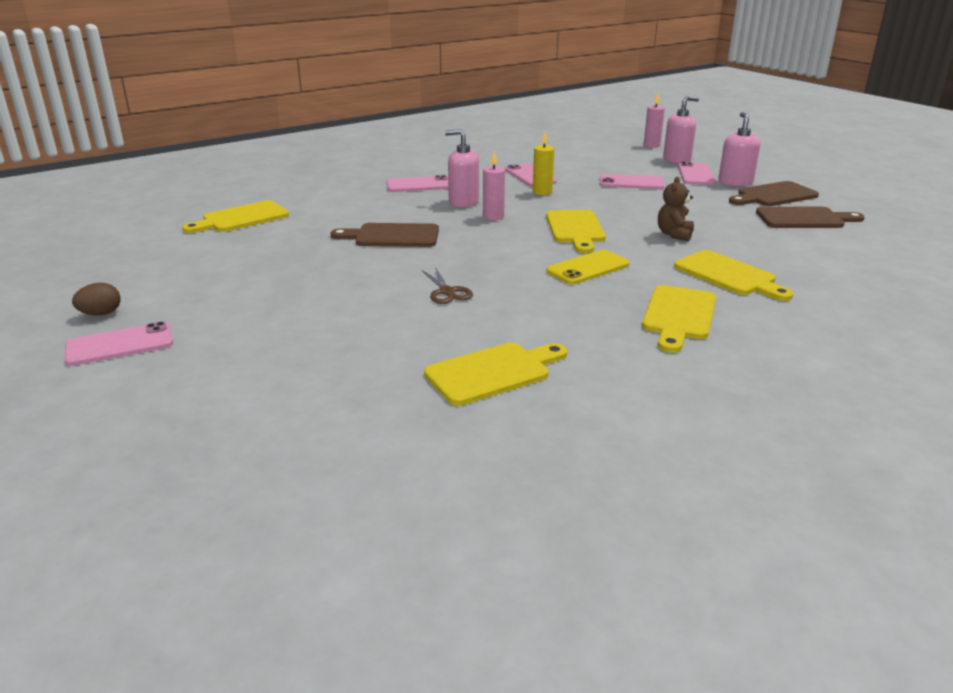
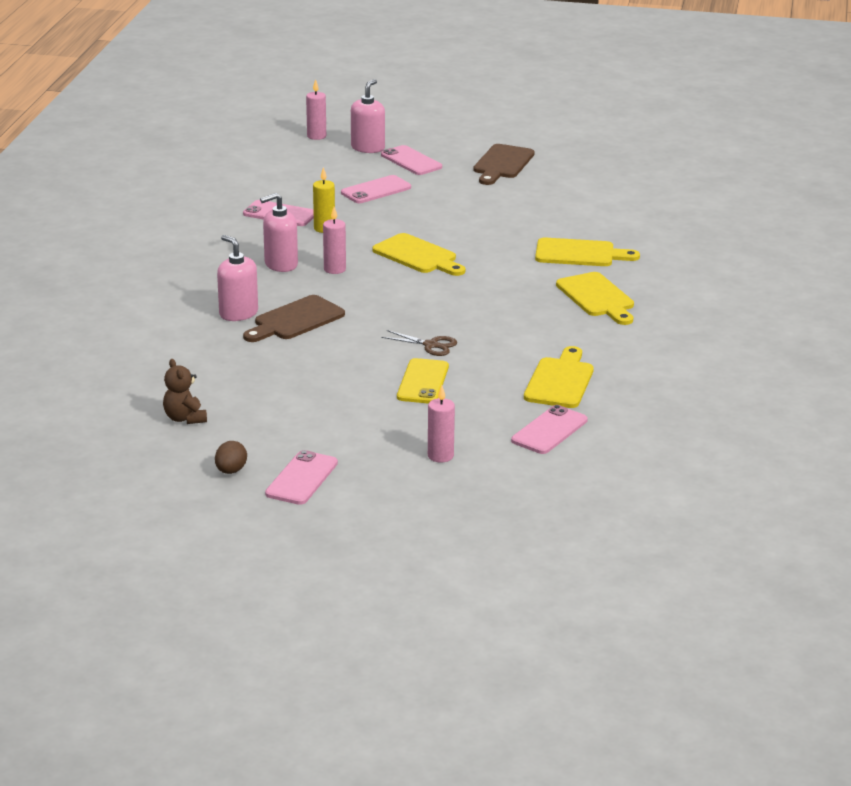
camera: 45 degrees left, 0 degrees up
(241, 218) = (127, 358): yellow cutting board -> none
(246, 385) = (440, 456): none -> pink candle
(419, 185) = (203, 262): pink phone -> pink phone (549, 430)
(588, 268) = (486, 286): yellow phone -> yellow phone (423, 382)
(674, 234) = (493, 232): brown teddy bear -> brown teddy bear (185, 418)
(735, 182) = (454, 159): pink soap dispenser -> pink soap dispenser (238, 313)
(804, 219) = (555, 181): brown cutting board -> none

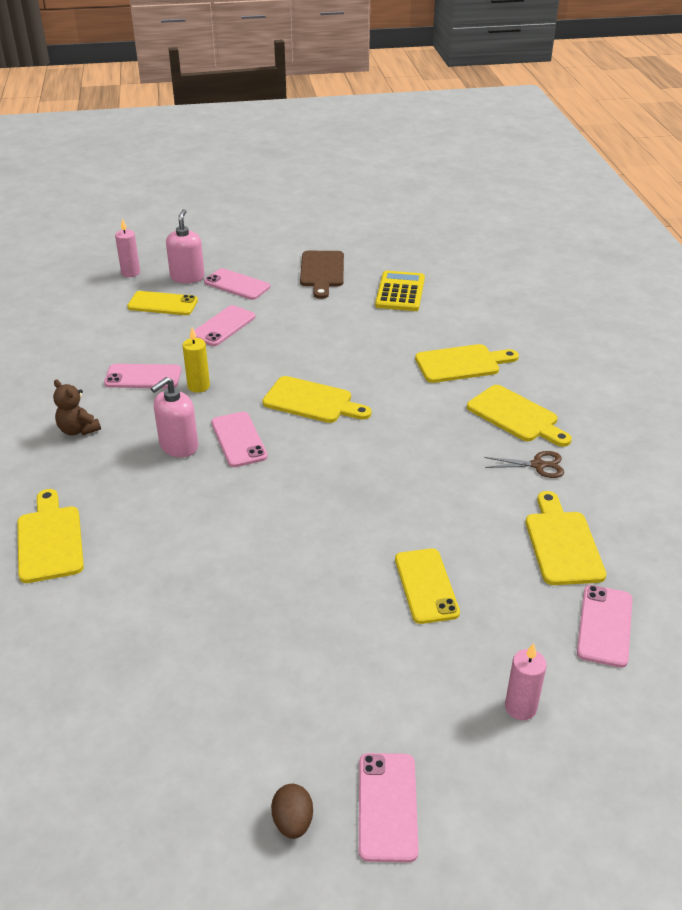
camera: 20 degrees left, 10 degrees up
(144, 301) = (50, 540): none -> yellow cutting board
(185, 418) = (187, 734): brown teddy bear -> brown teddy bear (78, 430)
(238, 313) = (167, 531): pink soap dispenser -> none
(295, 320) = (236, 525): brown cutting board -> none
(331, 165) = (163, 304): none -> yellow phone
(334, 269) = (239, 440): pink candle -> pink phone
(431, 345) = (400, 525): brown scissors -> brown scissors (538, 465)
(567, 192) = (400, 292): none -> yellow calculator

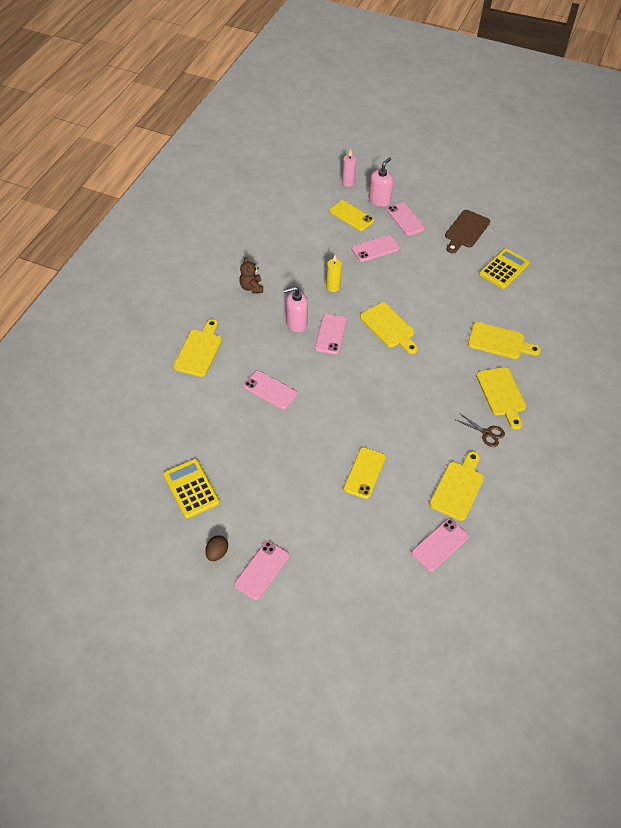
camera: 30 degrees right, 15 degrees up
(143, 377) = (306, 266): pink phone -> pink phone (270, 390)
(175, 743) = (191, 488): none -> yellow calculator
(520, 707) = (360, 561): pink candle -> none

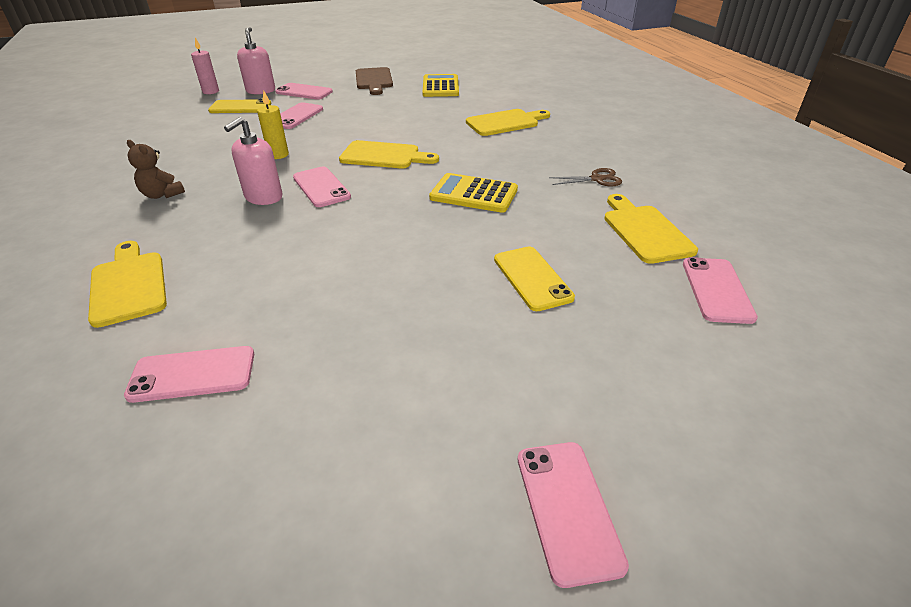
camera: 40 degrees left, 15 degrees down
(191, 488) = (286, 475): yellow calculator -> yellow calculator (474, 194)
(217, 553) = (455, 551): brown egg -> none
(270, 390) = (296, 269): pink phone -> pink phone (192, 374)
(502, 394) = (563, 150): yellow cutting board -> none

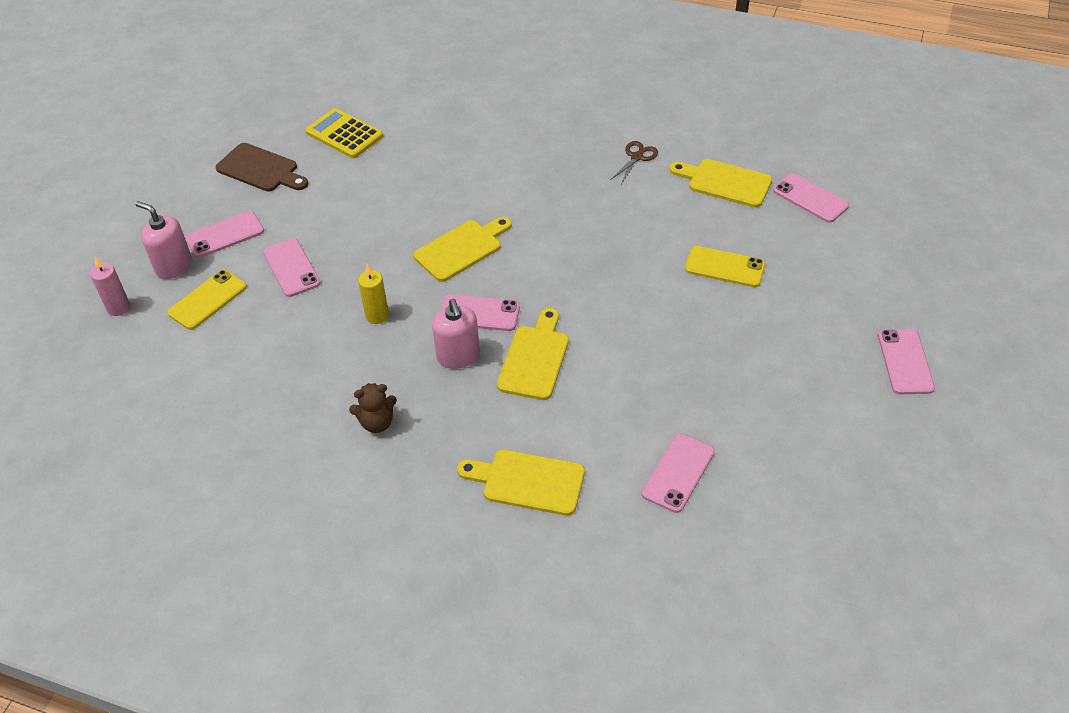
camera: 50 degrees left, 10 degrees up
(474, 194) = (588, 232): yellow calculator -> none
(505, 122) = (482, 142): yellow cutting board -> yellow cutting board (535, 358)
(567, 509) = (905, 362): pink phone -> pink phone turned 60 degrees clockwise

